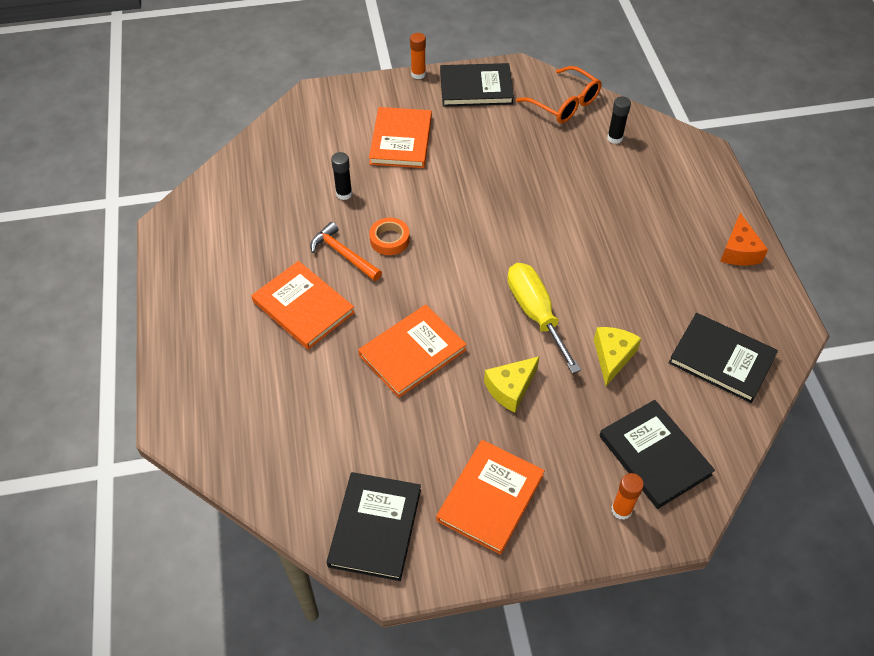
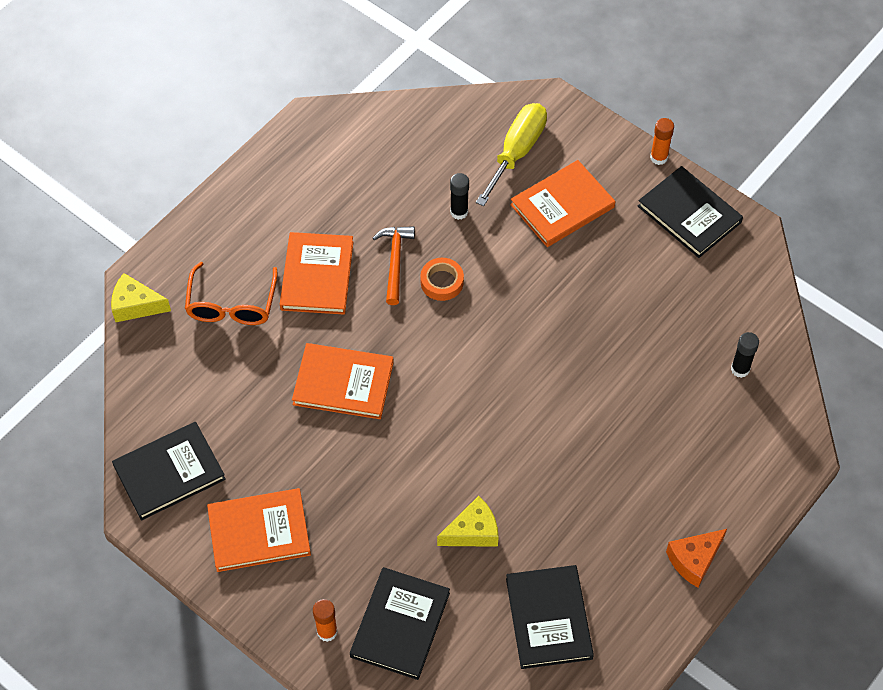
camera: 50 degrees right, 5 degrees up
(510, 388) = (372, 477): yellow cheese -> yellow cheese (136, 305)
(535, 313) = (465, 444): yellow screwdriver -> yellow screwdriver (516, 152)
(565, 104) = (744, 299): orange glasses -> orange glasses (232, 305)

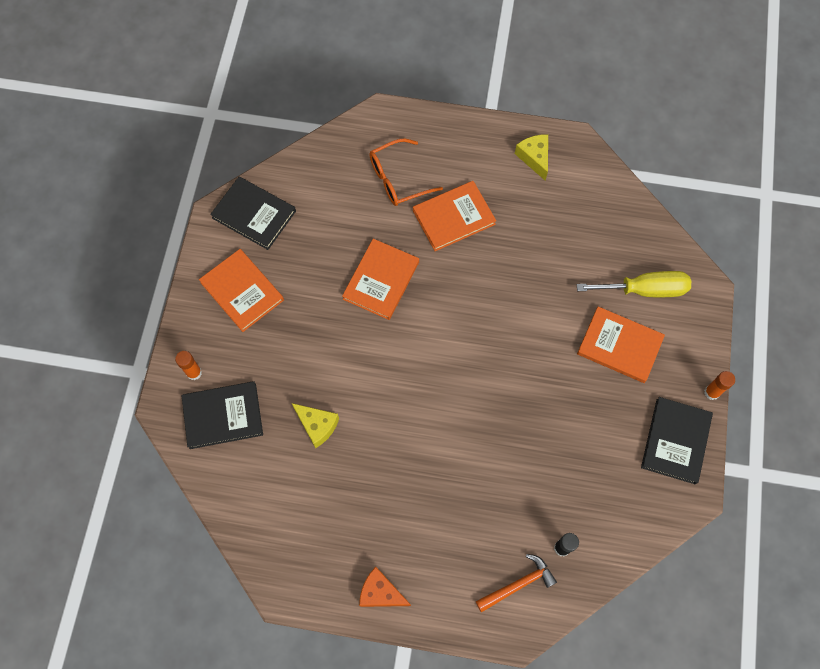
camera: 60 degrees right, 10 degrees up
(136, 305) = (362, 124): yellow cheese -> yellow cheese (534, 158)
(343, 383) = (381, 280): orange book -> orange book turned 45 degrees clockwise
(395, 261) = (497, 260): orange hammer -> orange hammer (518, 584)
(442, 282) = (500, 299): orange tape -> none
(459, 212) = (566, 279): black glue stick -> none
(548, 618) = (279, 512): black book -> none

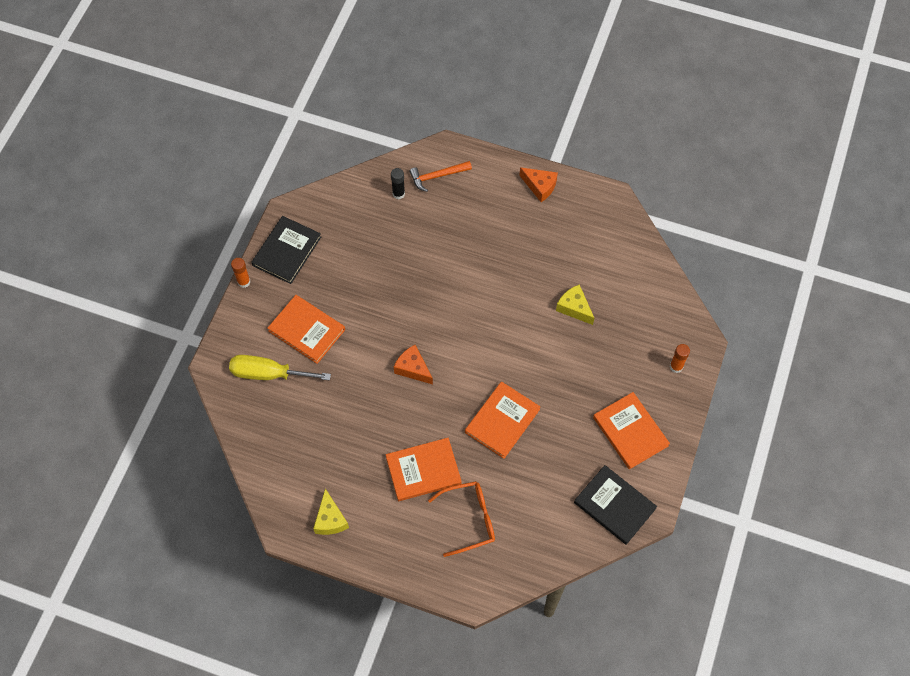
camera: 170 degrees left, 5 degrees down
(223, 416) = (652, 328): black book -> none
(489, 321) = (413, 368): none -> orange cheese

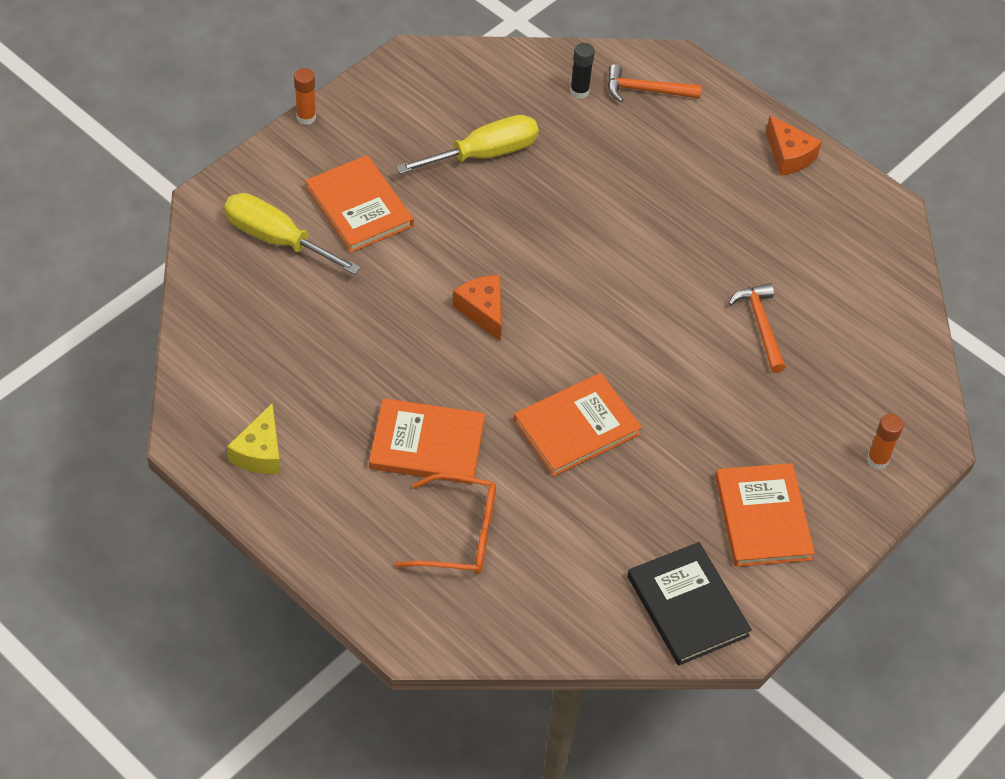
camera: 20 degrees right, 10 degrees down
(287, 251) = (385, 103): black book -> none
(363, 261) = (484, 154): none -> yellow screwdriver
(574, 308) = (760, 325): yellow cheese -> orange hammer

